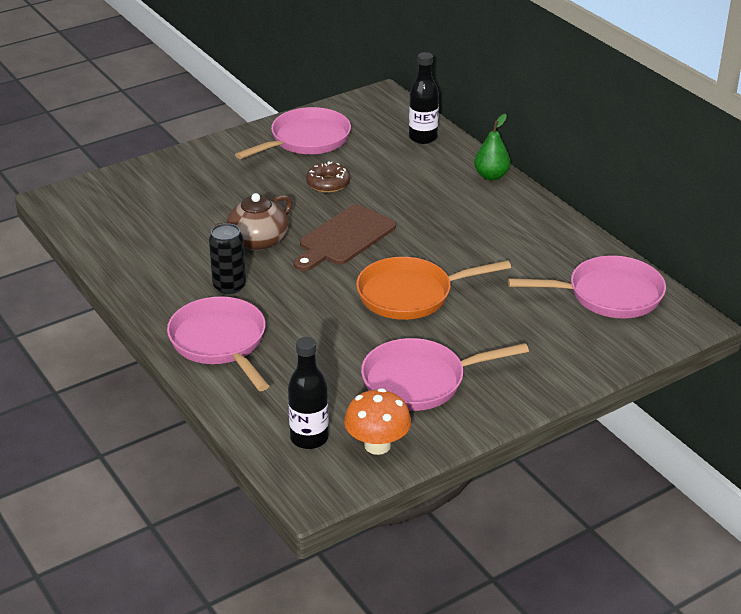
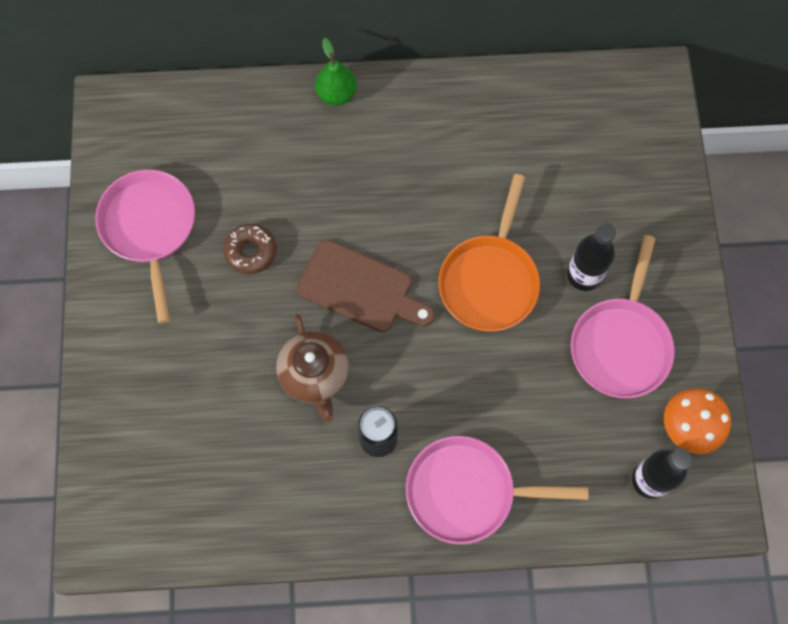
camera: 60 degrees left, 35 degrees up
(344, 238) = (360, 288): brown cutting board -> brown cutting board turned 45 degrees counterclockwise
(423, 138) = (223, 114): black bottle -> black bottle (584, 275)
(609, 295) = (586, 117): pink pan -> none

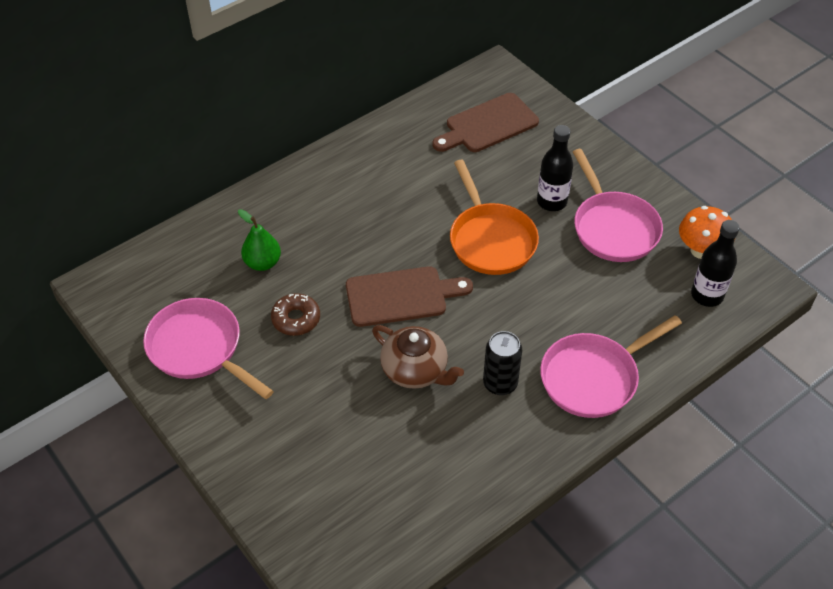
camera: 35 degrees left, 20 degrees down
(336, 94) = (278, 187): green pear -> green pear (262, 263)
(593, 143) = (488, 125): none -> brown cutting board

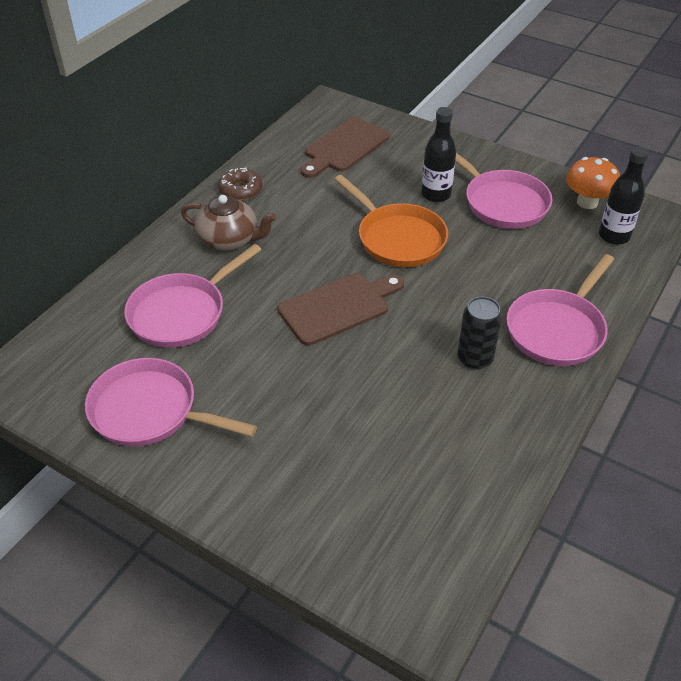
camera: 20 degrees left, 5 degrees down
(262, 263) = (182, 313): green pear -> pink pan
(296, 319) = (242, 355): brown donut -> brown donut (240, 190)
(415, 370) = (387, 369): brown teapot -> brown teapot (229, 240)

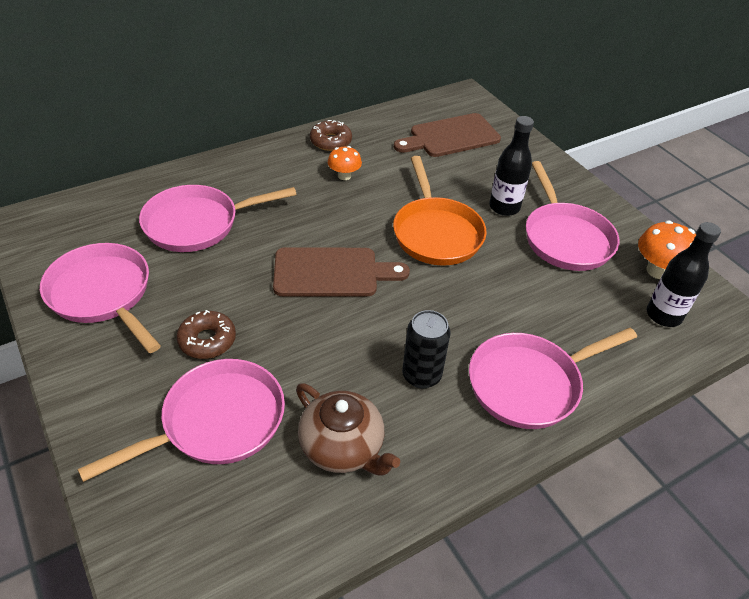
camera: 25 degrees right, 0 degrees up
(229, 240) = (287, 178): brown teapot -> brown teapot (343, 447)
(279, 218) = (344, 176): none -> orange mushroom
(280, 408) = (207, 340): none -> brown donut
(345, 467) = (217, 422): none -> pink pan

